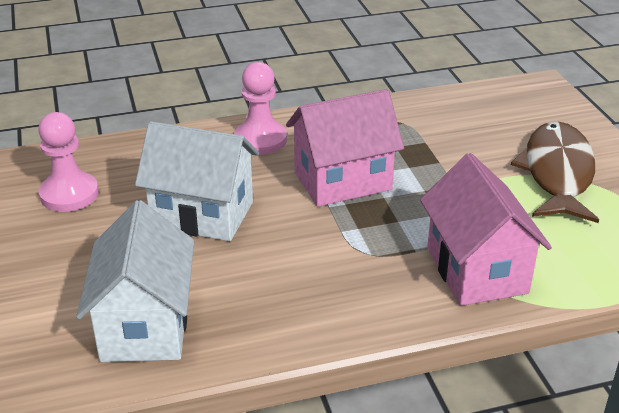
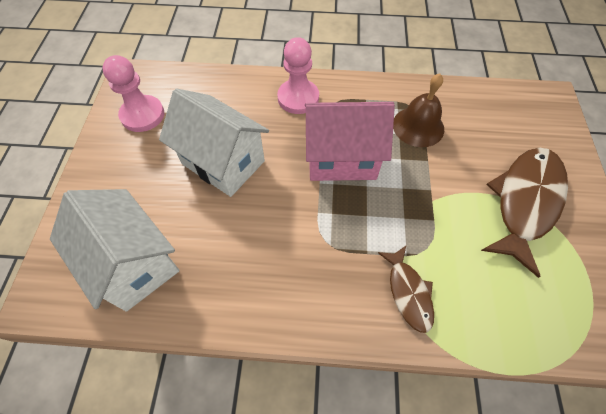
camera: 20 degrees right, 25 degrees up
(145, 325) = (134, 263): white house -> white house turned 60 degrees counterclockwise
(413, 136) = (418, 126): none -> brown bell
(476, 270) = (408, 292): pink house -> brown fish

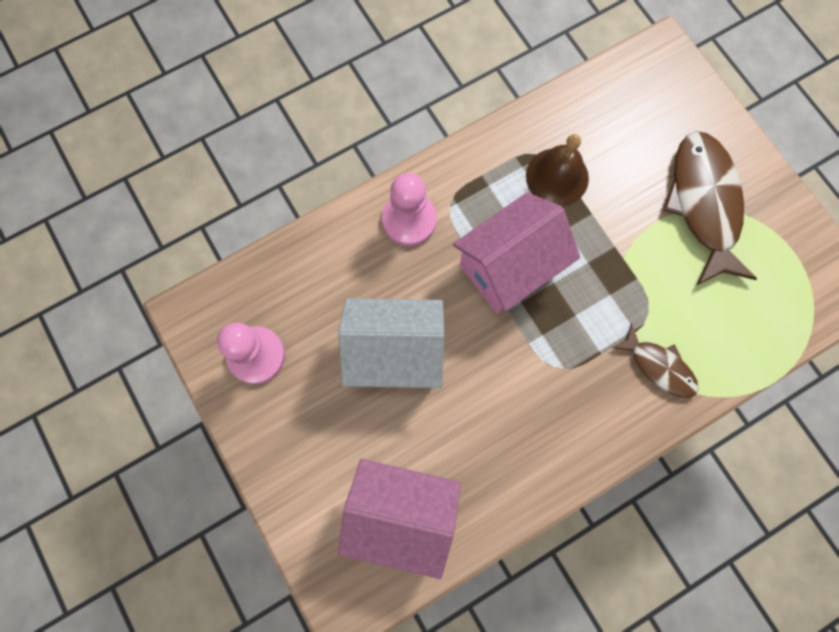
camera: 35 degrees left, 15 degrees up
(134, 263) = (401, 514): white house -> pink house

